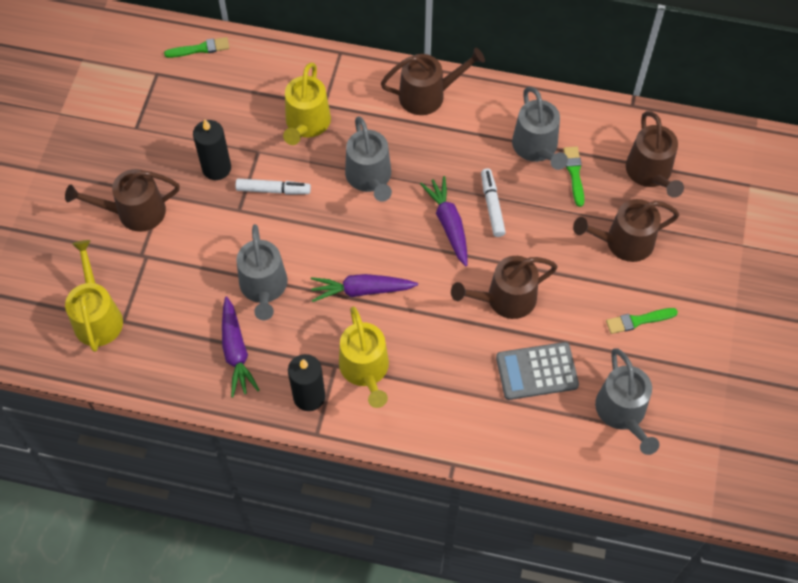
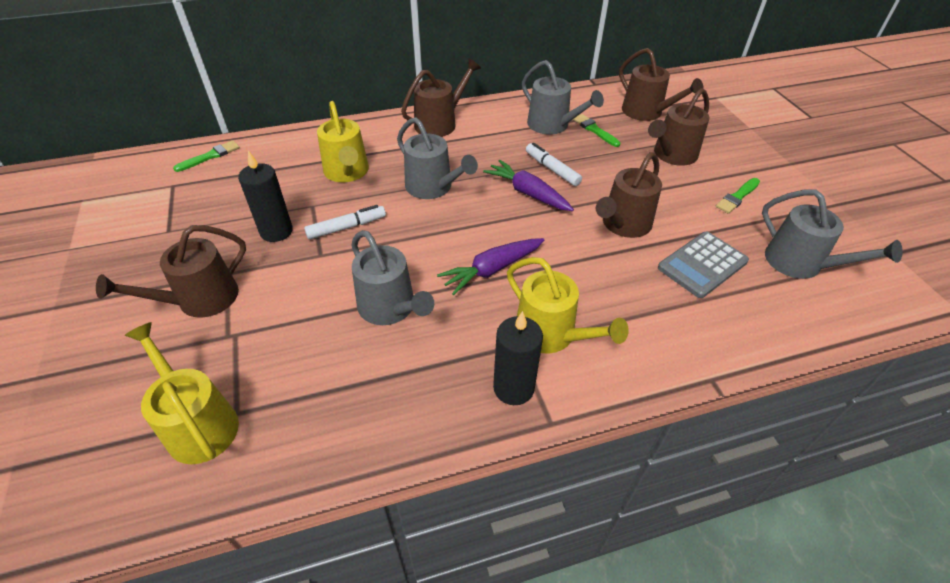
camera: 30 degrees left, 15 degrees down
(236, 351) = (399, 381): purple carrot -> none

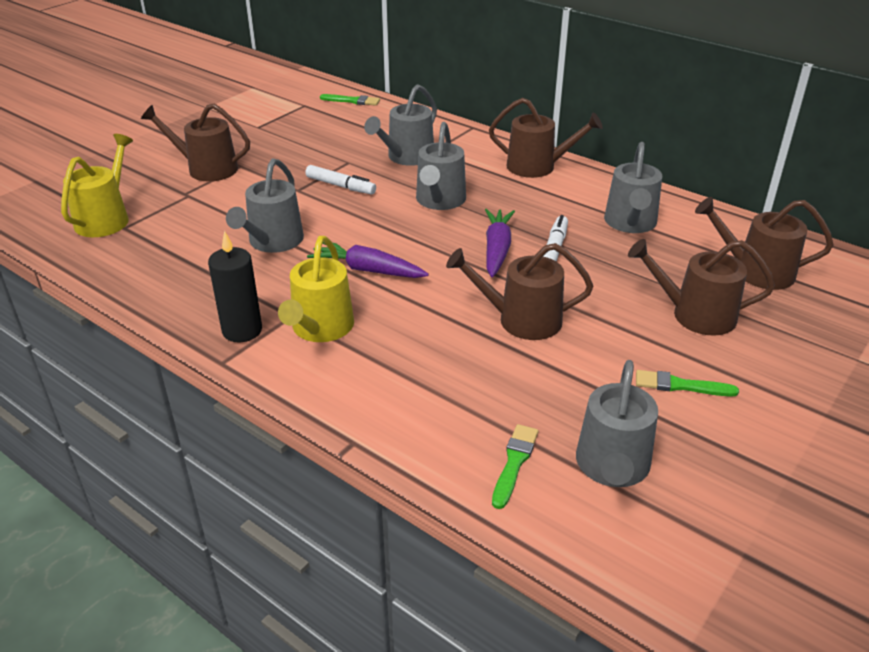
camera: 55 degrees right, 10 degrees down
(276, 231) = (302, 162): black candle -> none
(347, 172) = (407, 157): yellow watering can -> grey watering can
(594, 130) = (663, 250): green brush -> green brush (514, 463)
(646, 112) = (756, 271): brown watering can -> brown watering can turned 90 degrees clockwise
(702, 265) = (519, 391): grey calculator -> none

